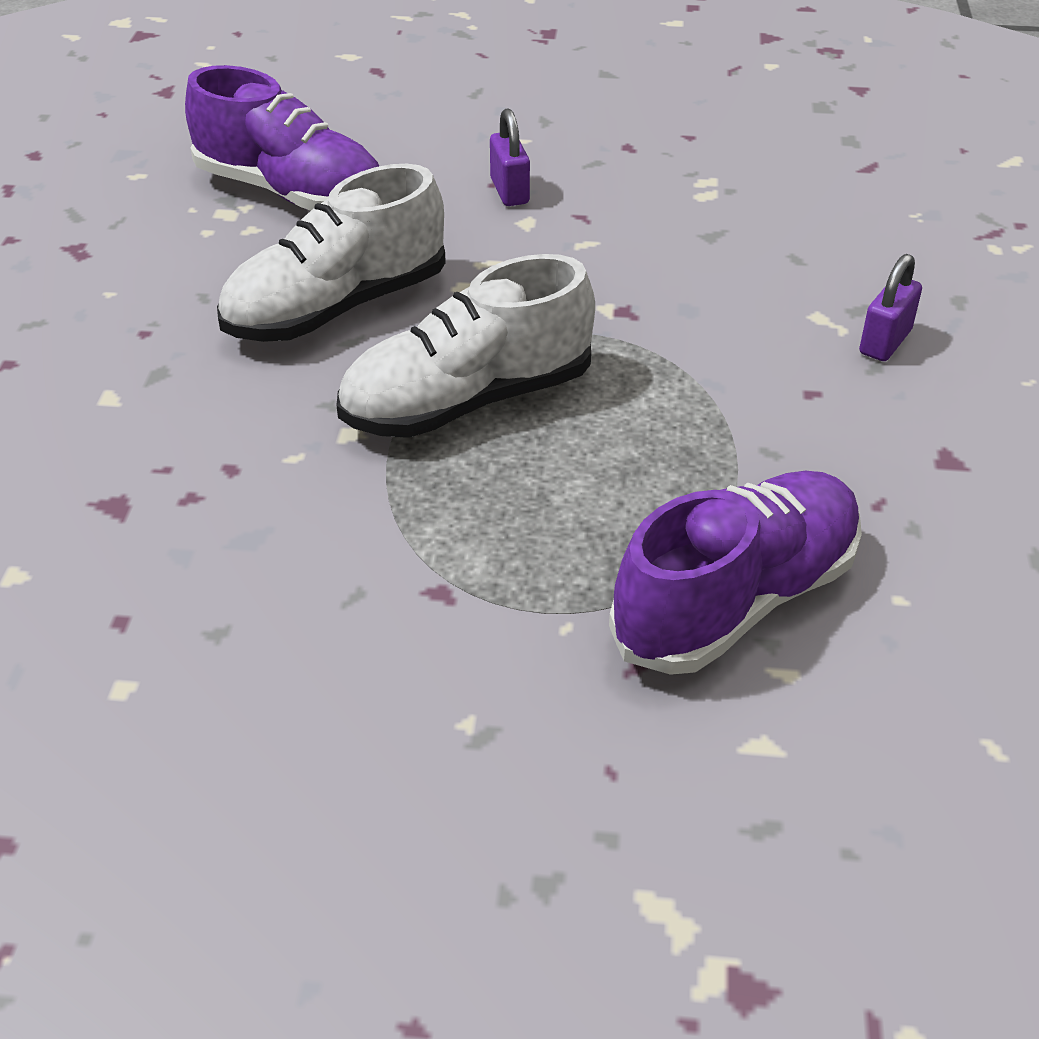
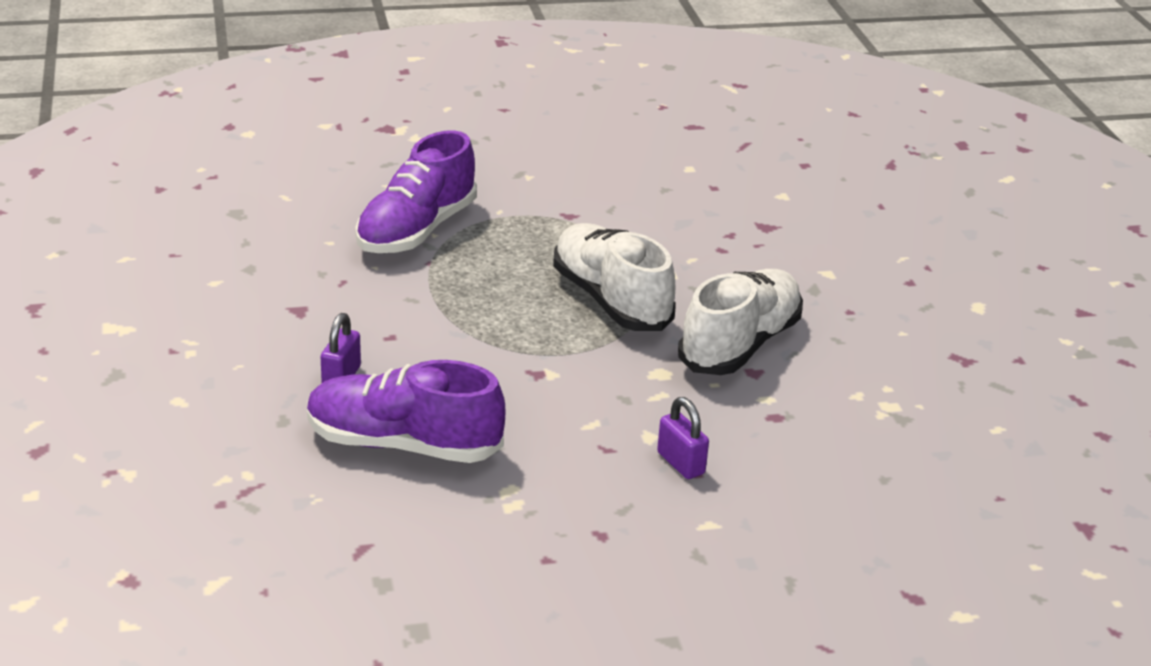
camera: 160 degrees right, 10 degrees down
(291, 193) = (857, 431): purple shoe -> purple shoe (403, 444)
(468, 401) = (611, 300): white shoe -> white shoe turned 75 degrees counterclockwise

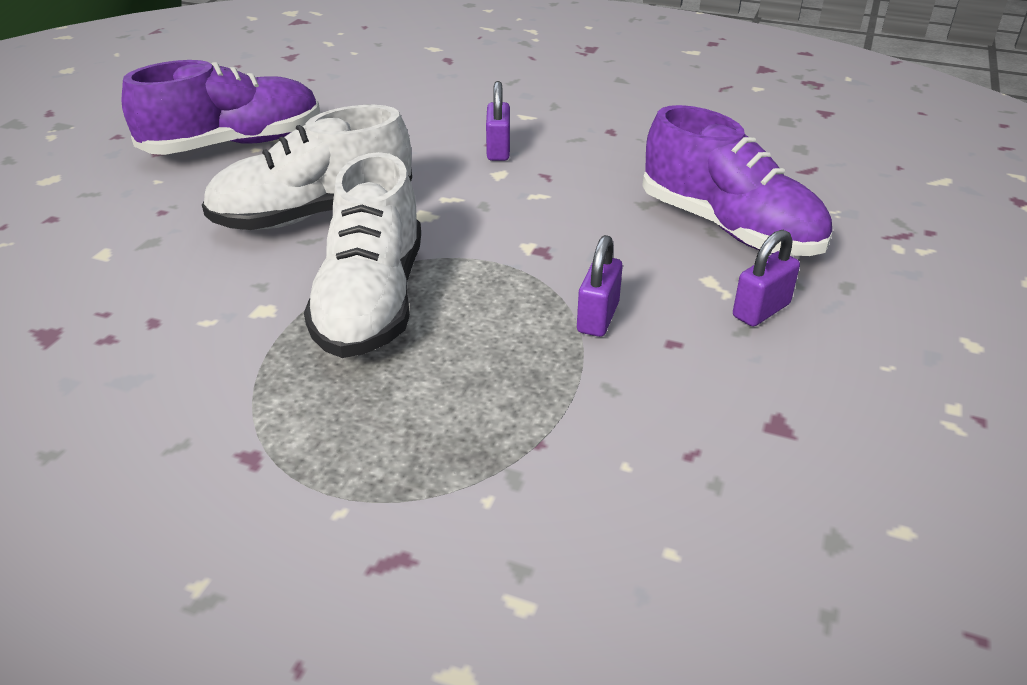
camera: 145 degrees left, 5 degrees up
(416, 230) = (508, 520): purple shoe -> purple shoe (234, 144)
(452, 336) = (598, 318): none -> purple padlock

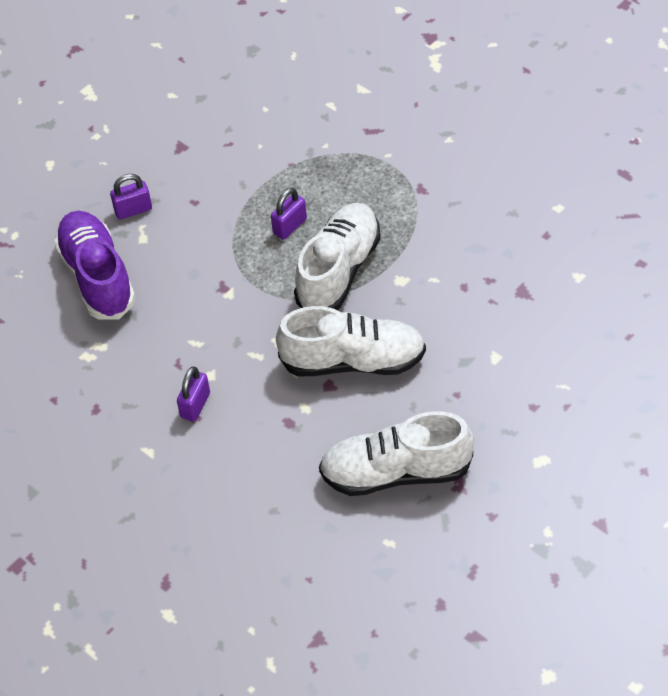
camera: 155 degrees left, 15 degrees up
(234, 144) = (396, 472): purple shoe -> white shoe
(598, 318) = (222, 227): purple padlock -> purple padlock (290, 226)

